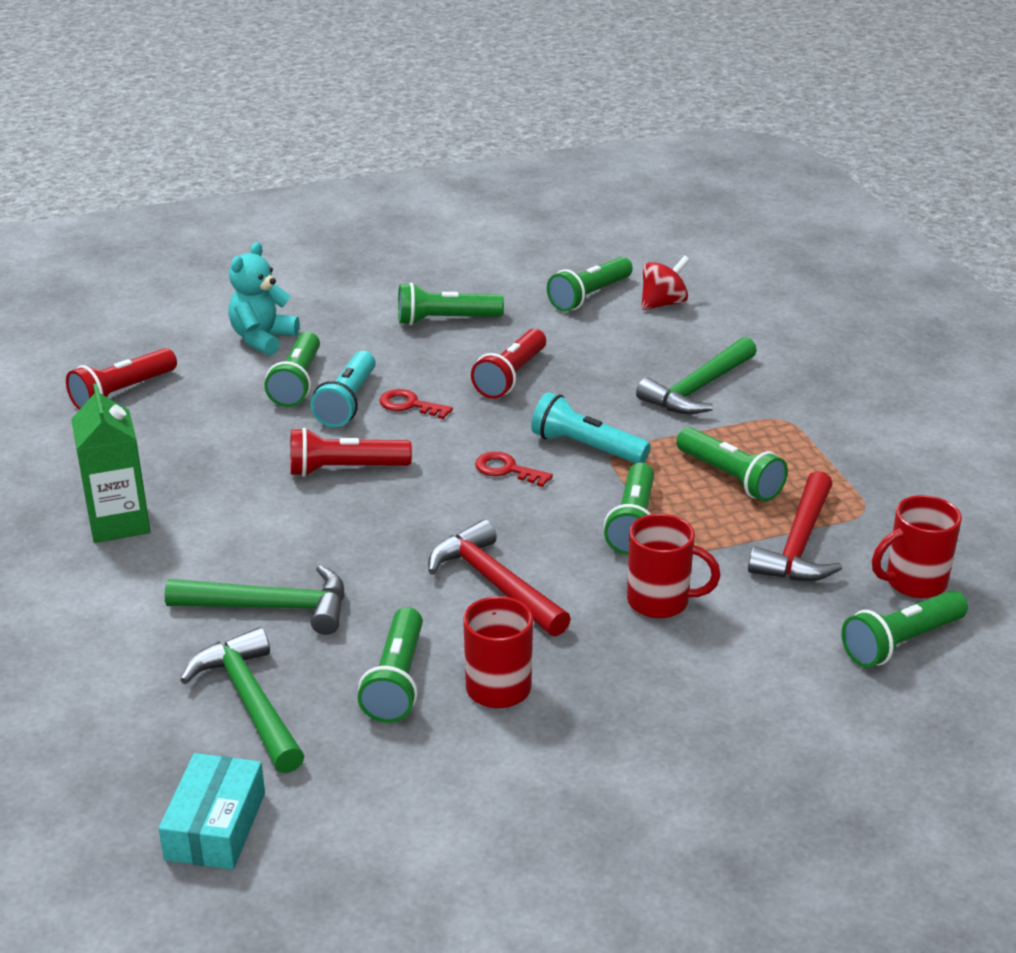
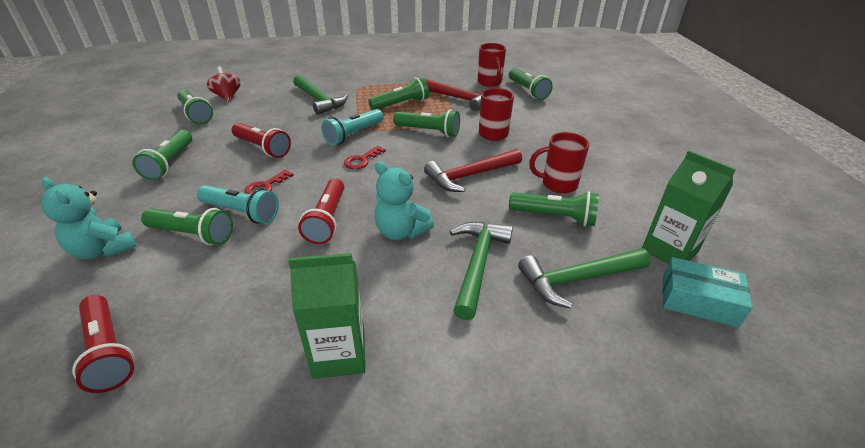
camera: 80 degrees left, 5 degrees up
(330, 533) = (401, 231): none -> turquoise teddy bear
(330, 811) = (669, 250): none -> green carton

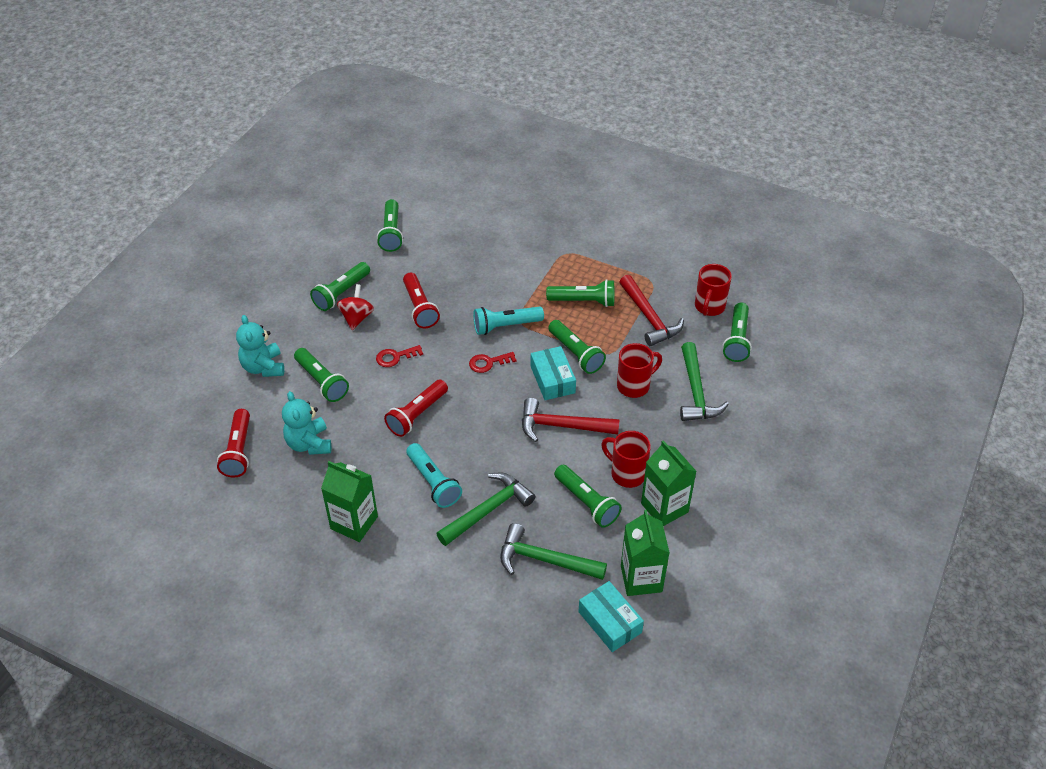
camera: 35 degrees right, 10 degrees up
(227, 97) = (432, 216): red spinning top -> red spinning top (356, 318)
(241, 212) = (363, 376): turquoise flashlight -> turquoise flashlight (433, 482)
(319, 100) = (510, 259): green hammer -> green hammer (696, 392)
(401, 231) = (459, 453): turquoise teddy bear -> turquoise teddy bear (309, 444)
(428, 151) = (552, 379): none -> turquoise box
(614, 193) = (664, 508): none -> green carton

